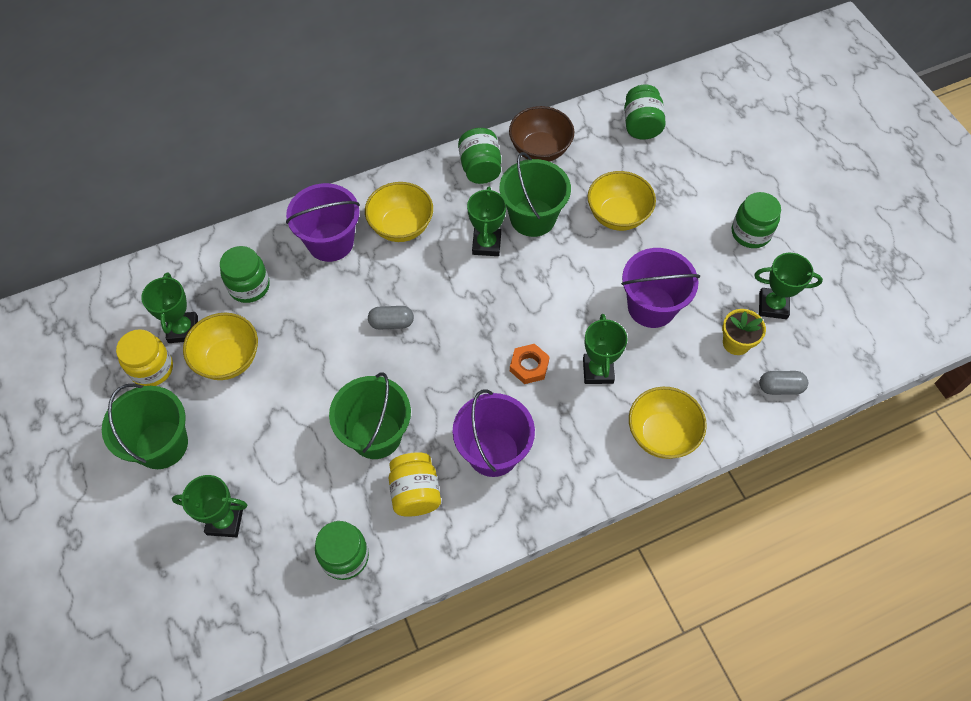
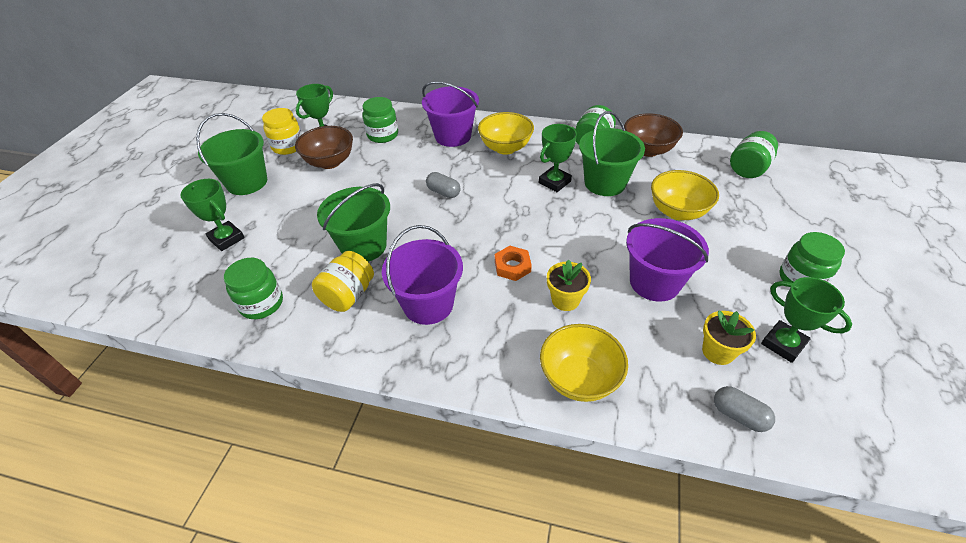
camera: 40 degrees right, 15 degrees down
(228, 359) = (330, 162): yellow bowl -> brown bowl
(598, 371) = (565, 300): green trophy -> yellow flower pot

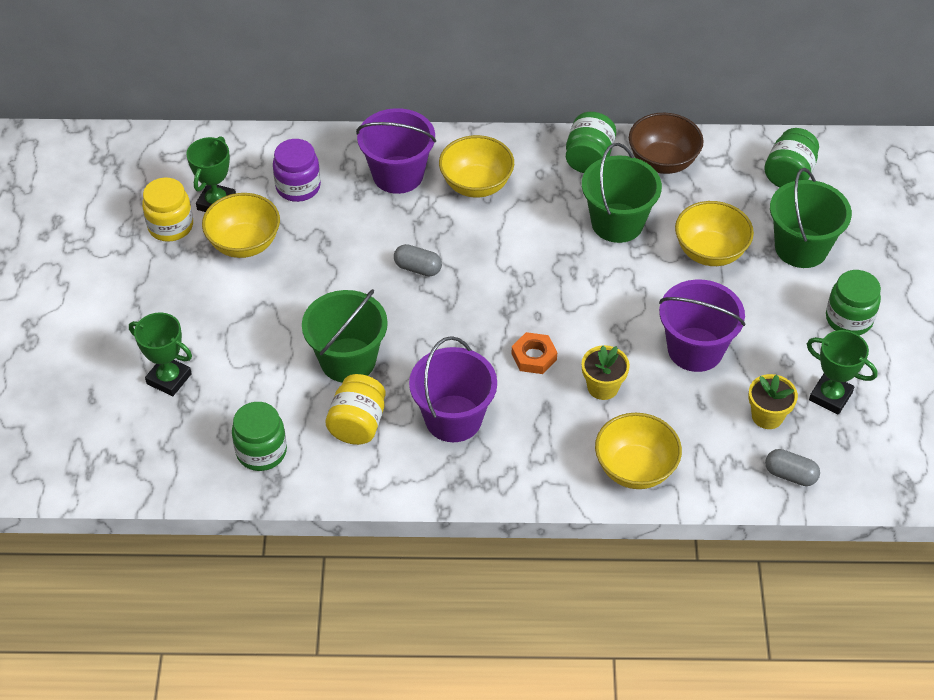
camera: 15 degrees left, 5 degrees up
(247, 182) = (146, 293): green bucket -> green bucket (801, 248)
(330, 162) = (244, 244): brown bowl -> yellow bowl
(383, 135) = (298, 187): green jar -> purple jar
(554, 182) = (554, 231): green trophy -> none

